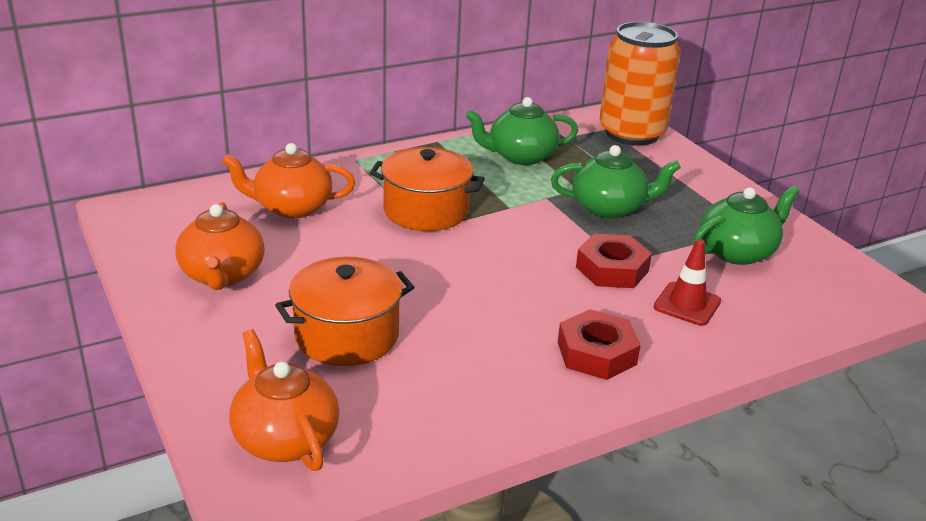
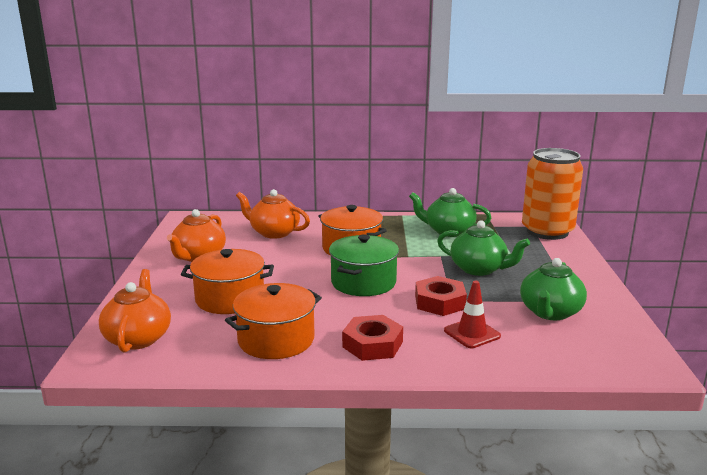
camera: 30 degrees right, 10 degrees down
(476, 382) = (276, 340): none -> orange pot
(495, 262) = (363, 282): none -> green pot
(737, 252) = (550, 312): green teapot -> green teapot turned 120 degrees clockwise

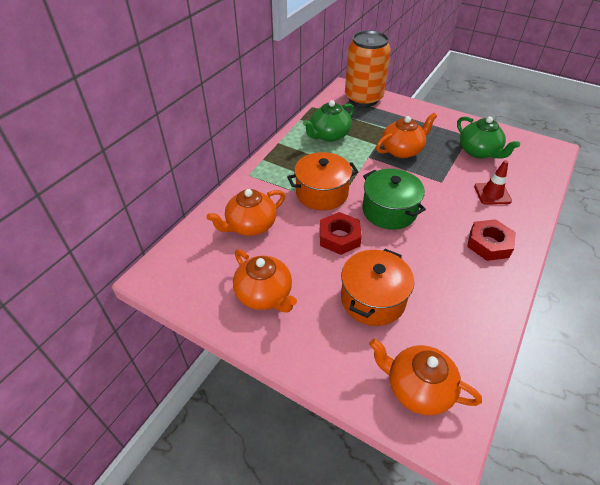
camera: 60 degrees left, 25 degrees up
(276, 340) = (461, 293): orange pot -> none
(440, 302) = (442, 188): red nut -> red nut (339, 237)
(479, 269) = (402, 150): green teapot -> orange teapot

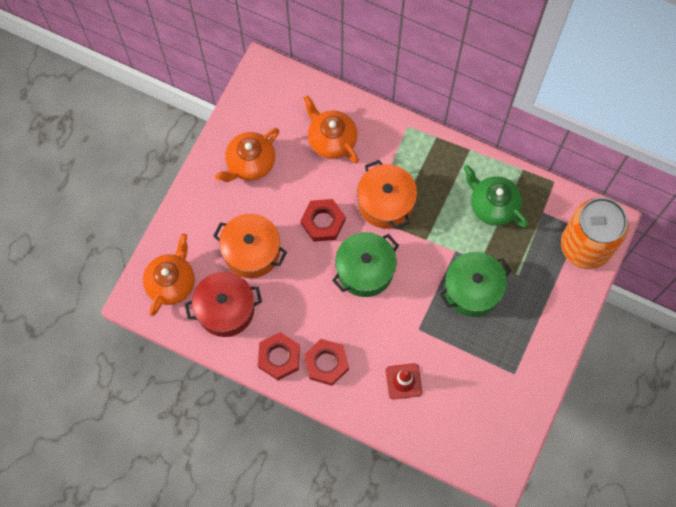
camera: 85 degrees right, 25 degrees up
(402, 150) = (472, 290): orange teapot -> green pot
(445, 328) = (225, 309): none -> red pot
(479, 152) = (480, 380): green teapot -> none
(492, 281) = (279, 357): none -> red nut

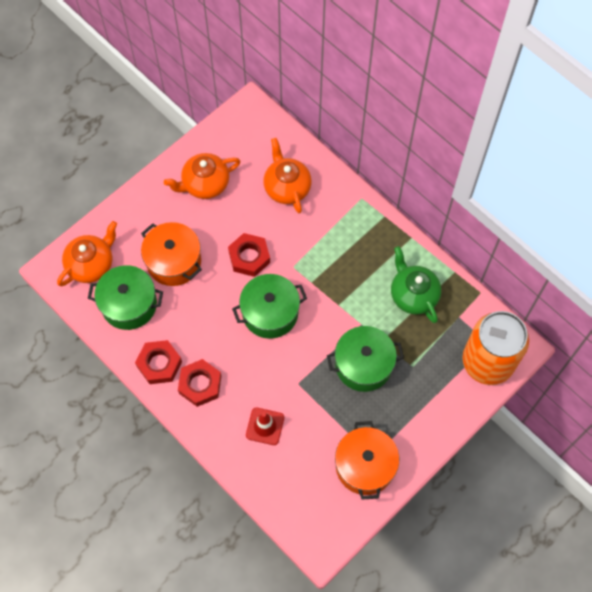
camera: 20 degrees right, 5 degrees down
(225, 309) = (129, 304): red pot -> green pot
(385, 203) = (314, 259): orange pot -> orange pot (365, 466)

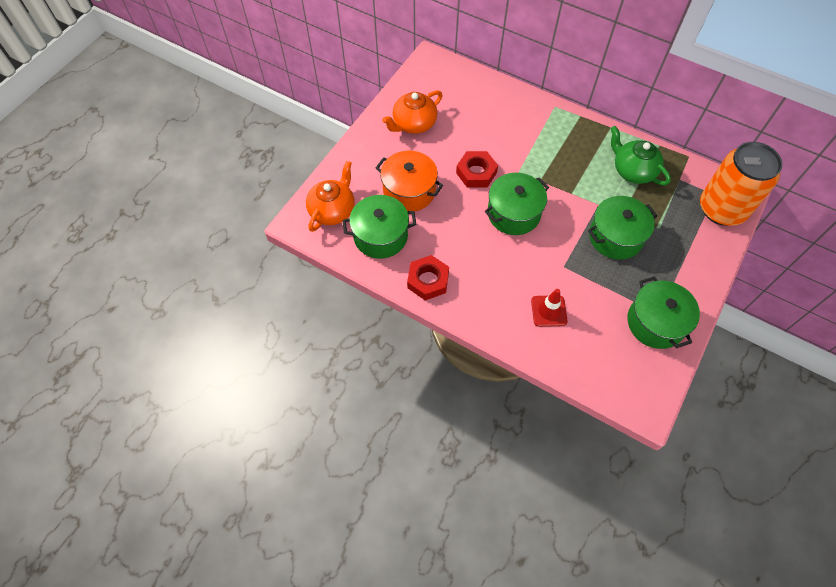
camera: 15 degrees left, 5 degrees down
(200, 384) = (473, 289): red nut -> none
(287, 187) = (487, 111): orange teapot -> none
(365, 466) = (655, 323): orange pot -> green pot

